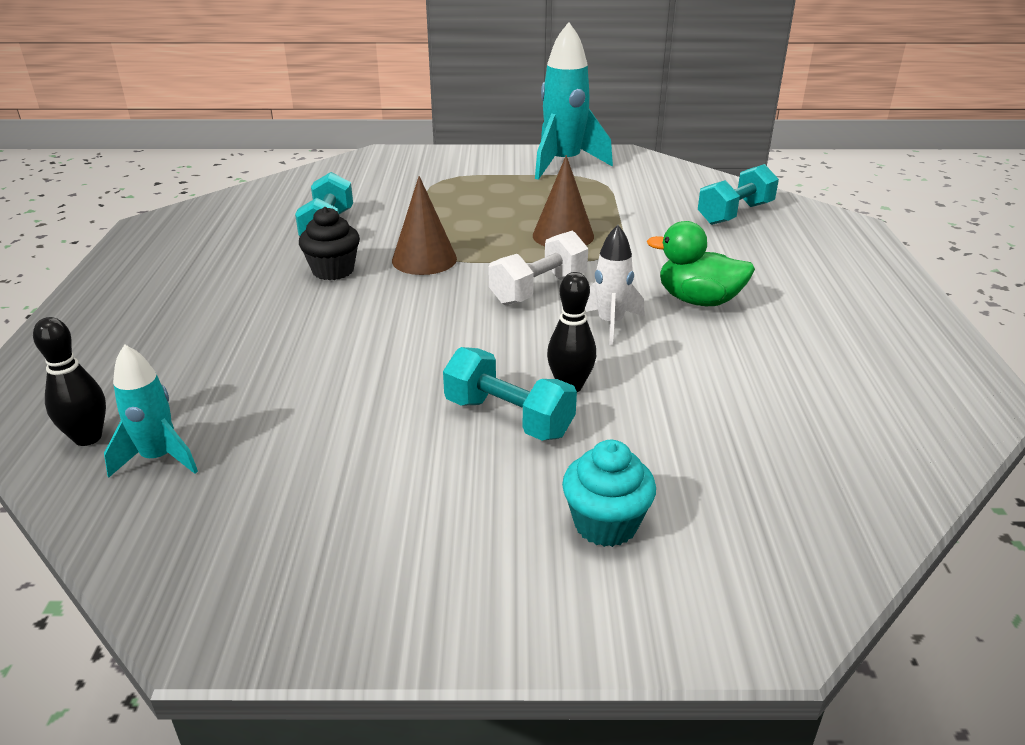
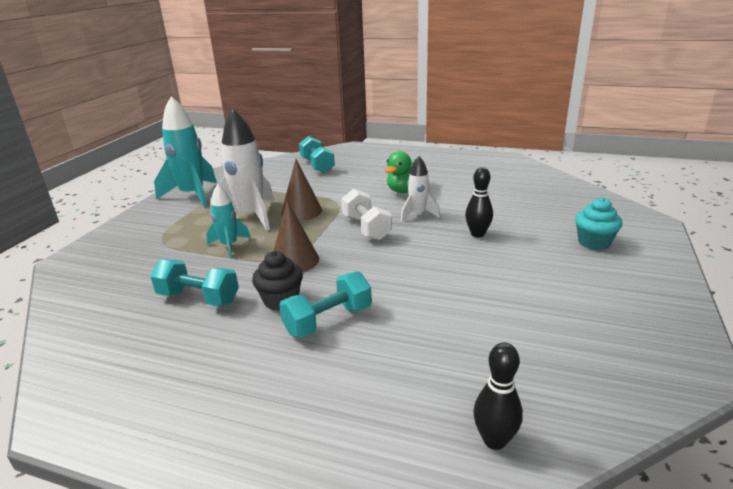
camera: 70 degrees left, 5 degrees down
(159, 458) = (528, 395): turquoise rocket -> turquoise rocket (229, 246)
(508, 418) = (503, 254): turquoise dumbbell -> turquoise dumbbell (328, 320)
(528, 209) = (251, 216): none -> white rocket

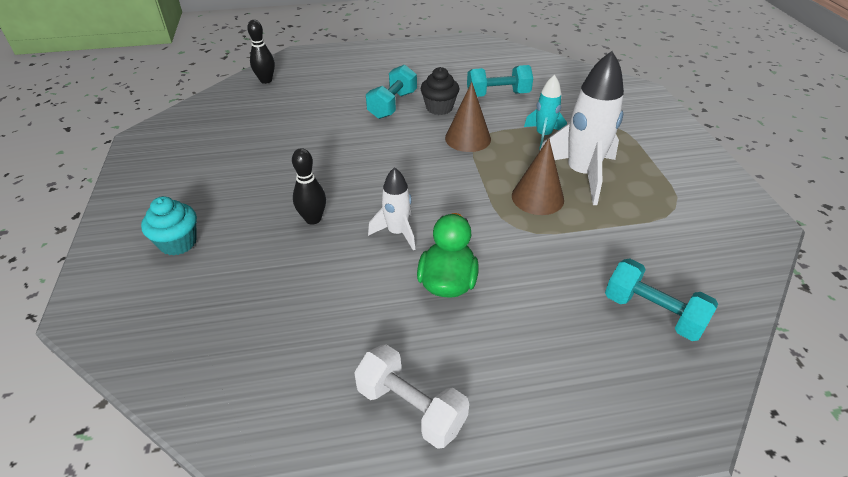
camera: 150 degrees right, 15 degrees up
(193, 196) = (698, 184): turquoise rocket -> none
(366, 228) = (440, 193): white dumbbell -> white dumbbell (411, 408)

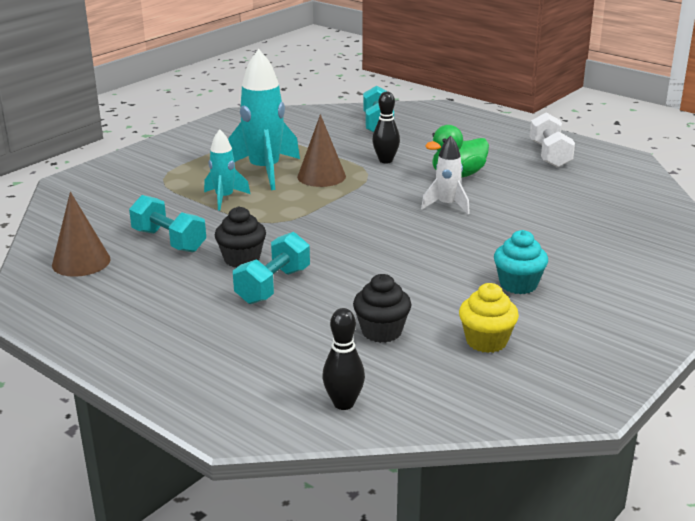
camera: 130 degrees left, 15 degrees down
(178, 243) = (620, 276): turquoise cupcake -> turquoise cupcake (518, 284)
(230, 140) = (486, 341): none -> yellow cupcake
(295, 115) = (381, 331): none -> black cupcake
(313, 219) = (494, 240): black bowling pin -> black bowling pin (385, 160)
(392, 105) = (273, 286): turquoise dumbbell -> turquoise dumbbell turned 45 degrees counterclockwise
(468, 138) = (279, 226): brown cone -> brown cone (81, 262)
(581, 174) = (264, 171): white rocket -> turquoise rocket

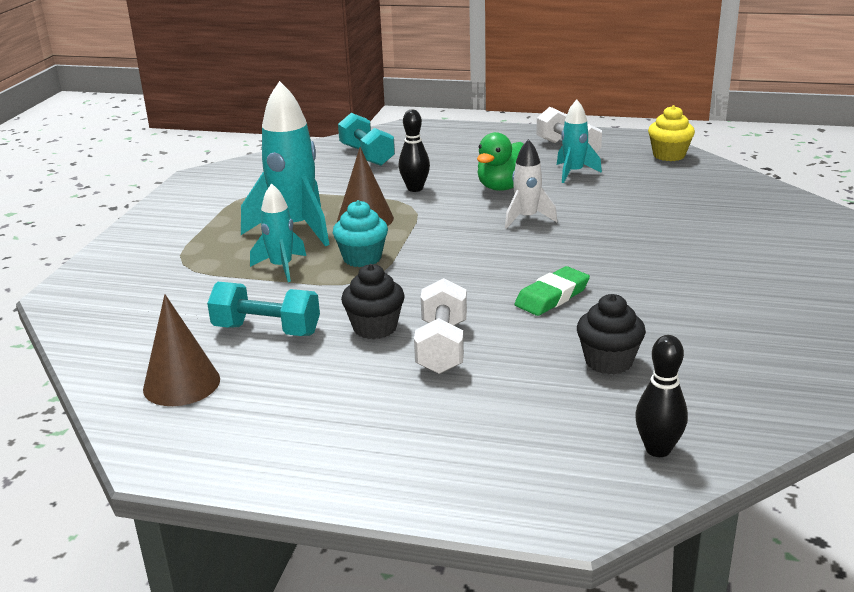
camera: 25 degrees left, 0 degrees up
(273, 286) = (442, 347): turquoise dumbbell -> white dumbbell
(396, 271) = (552, 296): none -> green eraser
(486, 341) = (717, 341): yellow cupcake -> yellow cupcake (669, 155)
(518, 284) = (681, 277): turquoise cupcake -> turquoise cupcake (362, 258)
(531, 176) = (573, 173): none -> turquoise rocket

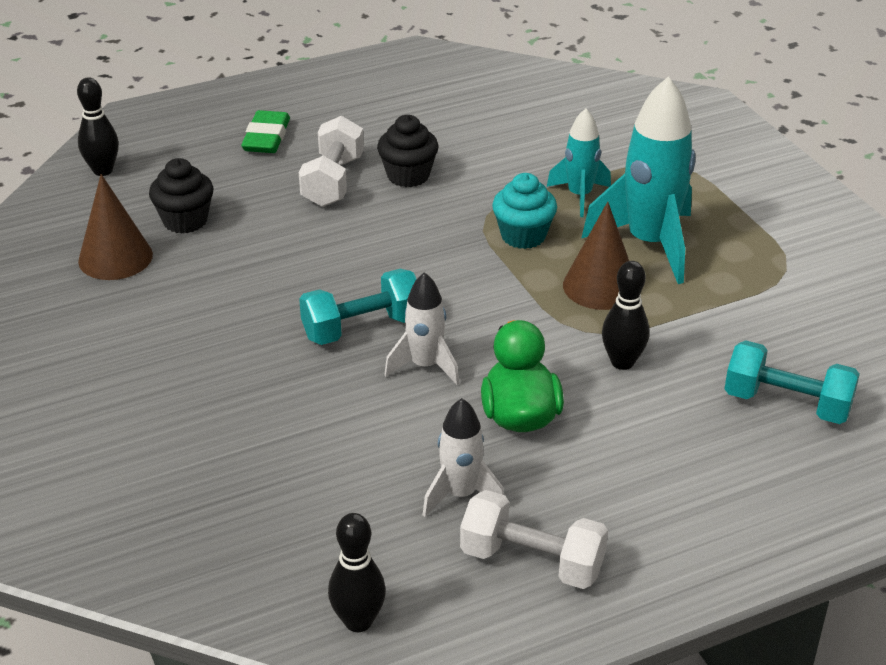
camera: 140 degrees right, 10 degrees up
(181, 384) = (482, 88): brown cone -> brown cone (115, 257)
(267, 330) = (490, 141): turquoise dumbbell -> turquoise dumbbell (362, 328)
(442, 347) = (333, 181): white dumbbell -> white dumbbell turned 45 degrees clockwise
(552, 296) = (290, 266): green eraser -> green eraser (266, 137)
(573, 173) = (460, 494): turquoise rocket -> white rocket
(669, 155) = (358, 621): yellow cupcake -> black bowling pin

